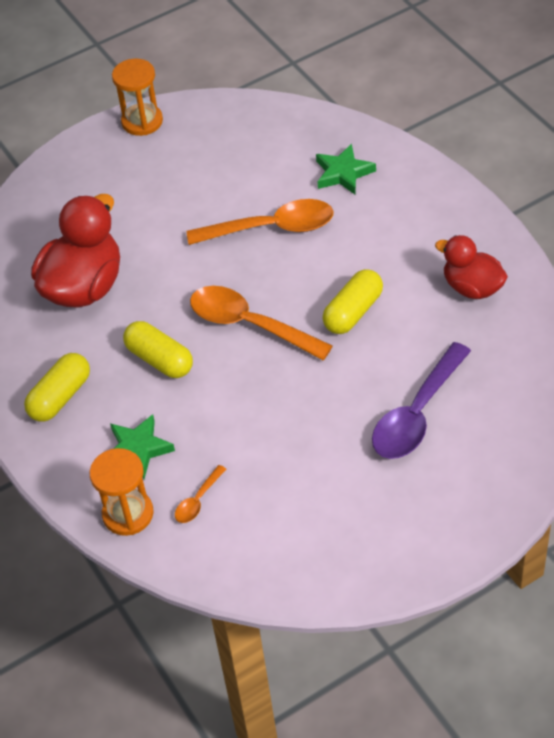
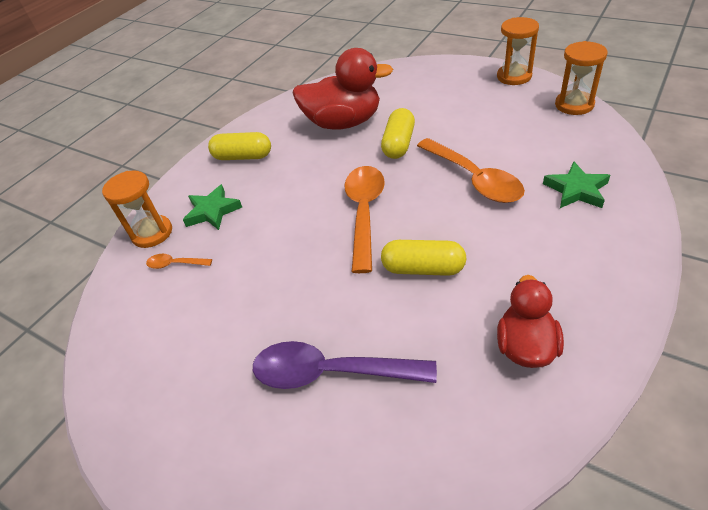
camera: 65 degrees right, 5 degrees down
(160, 359) = (300, 184): yellow capsule -> yellow capsule (399, 144)
(231, 109) = (574, 105): none -> orange hourglass

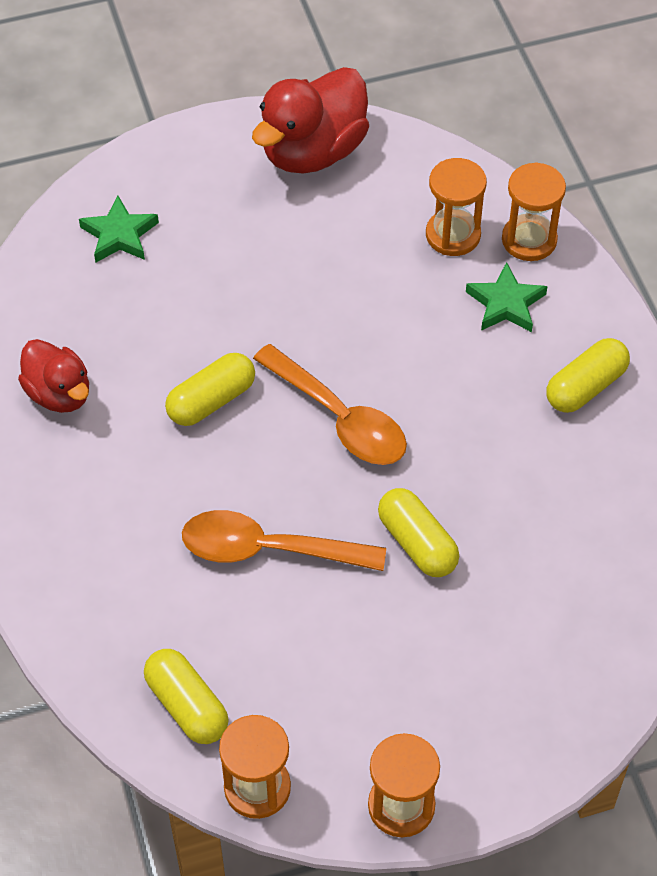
camera: 125 degrees right, 10 degrees up
(175, 264) = (453, 235): orange spoon -> orange hourglass
(330, 372) = (192, 264): purple spoon -> none
(343, 123) = (536, 529): red duck -> red duck (313, 151)
(576, 190) = (140, 612): green star -> green star (119, 235)
(583, 143) = (187, 705): none -> yellow capsule

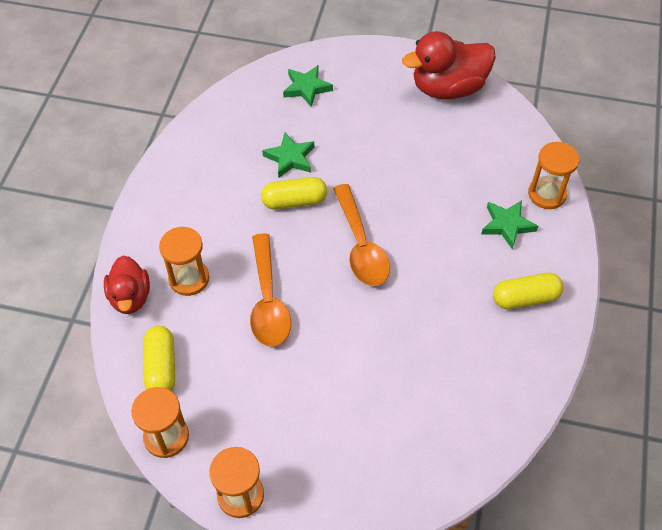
camera: 30 degrees right, 0 degrees up
(59, 393) = (214, 159): red duck -> red duck (130, 297)
(164, 344) = (290, 158): none -> green star
(268, 549) = (268, 301): orange spoon -> orange spoon turned 135 degrees counterclockwise
(417, 543) = (357, 341): yellow capsule -> none
(453, 235) = (500, 171): orange hourglass -> orange hourglass (189, 279)

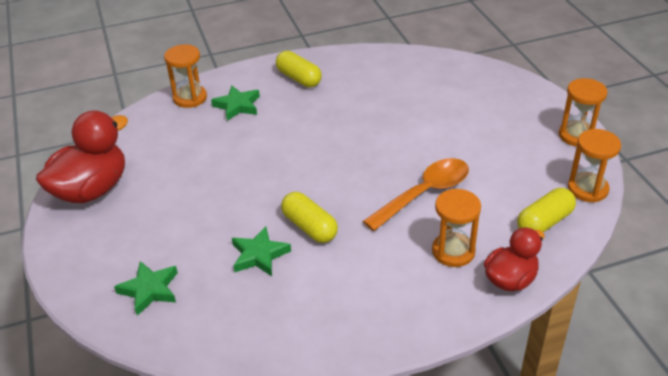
camera: 120 degrees left, 15 degrees down
(361, 246) = (323, 168): orange spoon -> none
(448, 88) = (92, 190): red duck -> red duck turned 90 degrees counterclockwise

